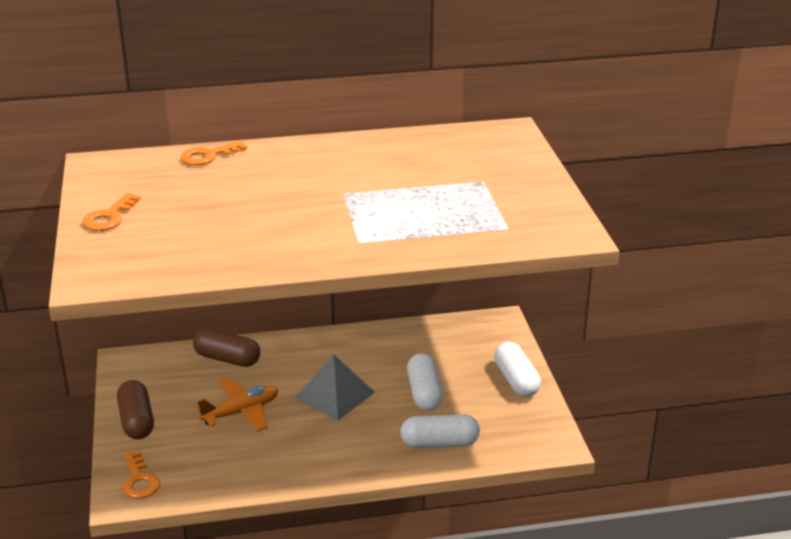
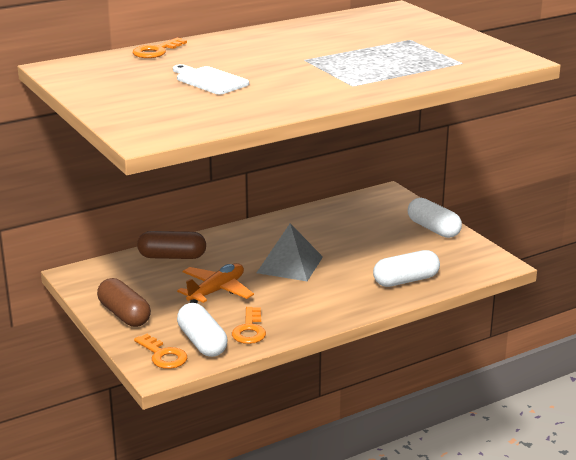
camera: 20 degrees left, 5 degrees down
(109, 217) = (112, 98): orange key -> orange key (249, 330)
(222, 208) = (209, 80): none -> white cutting board
(424, 393) = (365, 250): white capsule -> white capsule (202, 342)

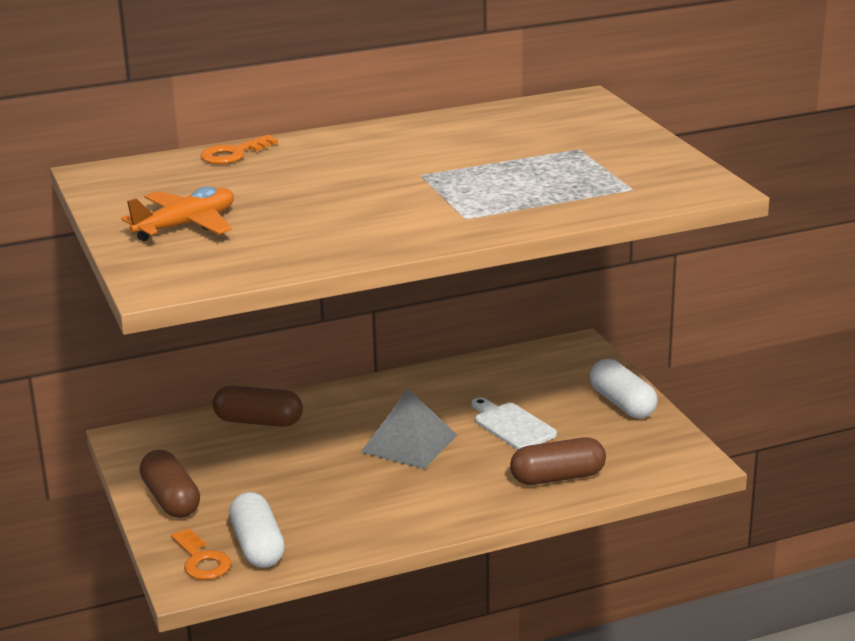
camera: 10 degrees right, 0 degrees up
(209, 80) = (281, 202): white cutting board -> white cutting board (511, 425)
(216, 291) = (300, 475): orange plane -> orange plane (186, 225)
(249, 330) = (325, 533): orange key -> none
(406, 280) = (557, 477): white capsule -> brown capsule

